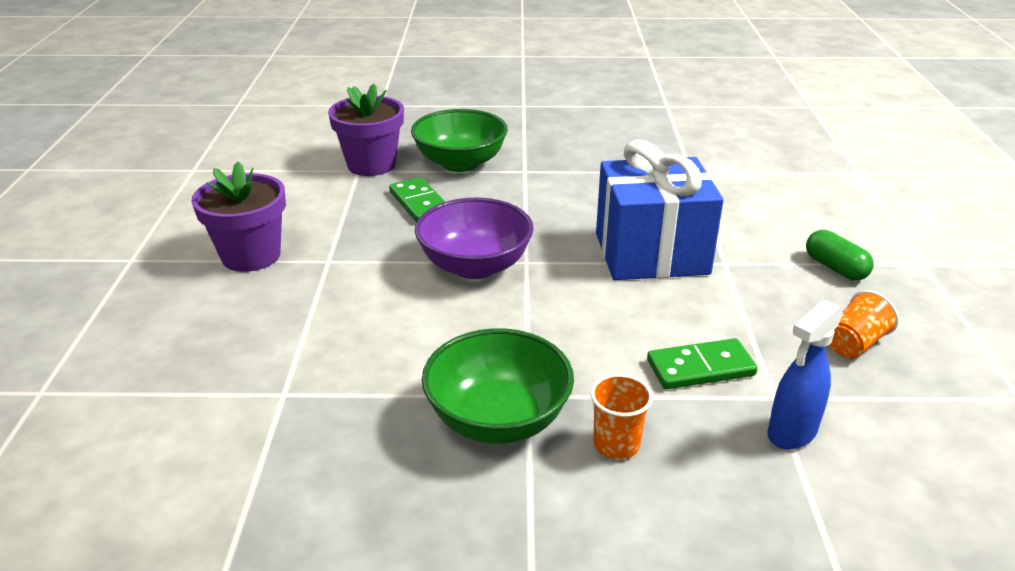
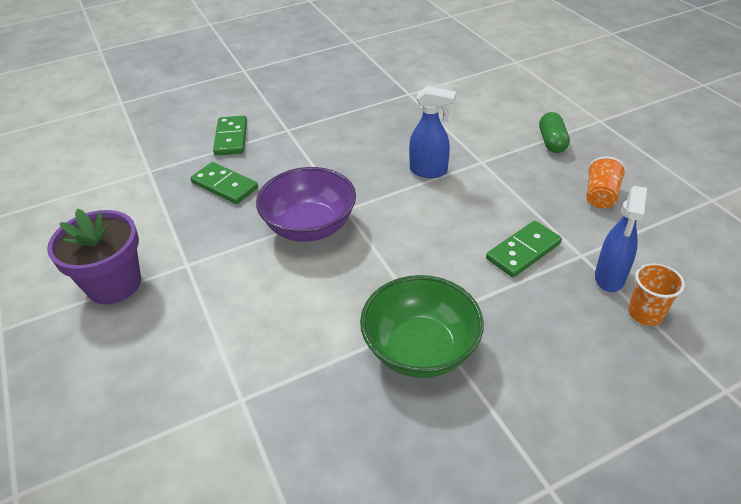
camera: 25 degrees left, 10 degrees up
(371, 165) = (156, 162): purple flower pot -> none
(460, 163) = (231, 138): green bowl -> green domino
(616, 444) = (512, 334): orange cup -> orange cup (645, 313)
(651, 253) = (429, 171): blue gift -> blue spray bottle
(835, 268) = (552, 142): green capsule -> green capsule turned 60 degrees clockwise

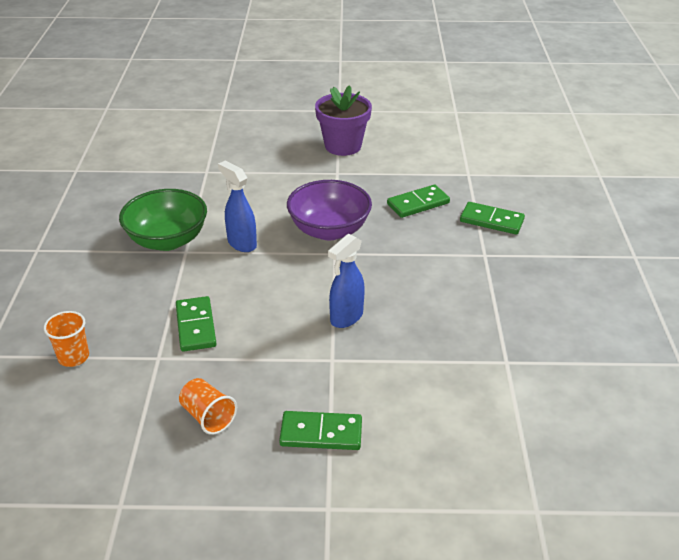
camera: 115 degrees right, 5 degrees down
(552, 142) = (321, 433): green capsule -> green domino
(609, 278) = (121, 359): blue spray bottle -> blue spray bottle (241, 243)

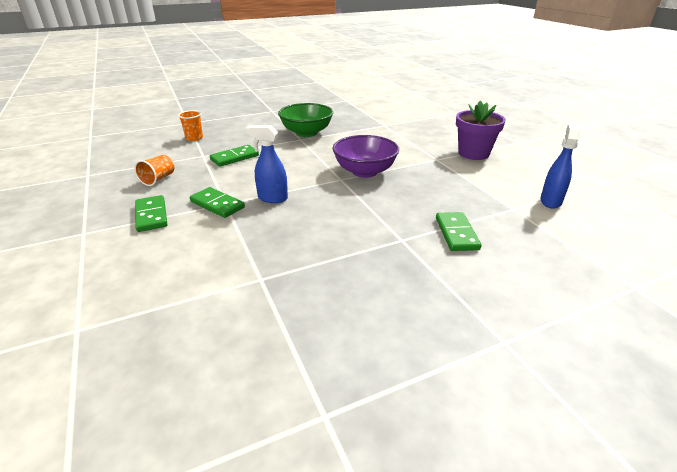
camera: 65 degrees right, 5 degrees down
(241, 243) = (322, 150): blue spray bottle -> blue spray bottle (550, 201)
(418, 203) = (438, 195): green domino -> green domino (217, 204)

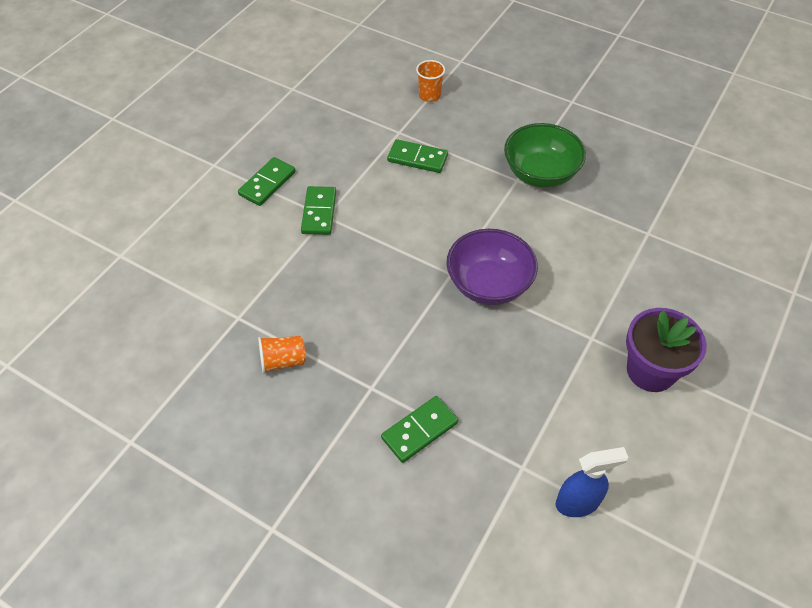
camera: 55 degrees right, 20 degrees up
(158, 179) = (326, 139): orange cup -> orange cup (283, 361)
(272, 198) = (363, 243): blue spray bottle -> none

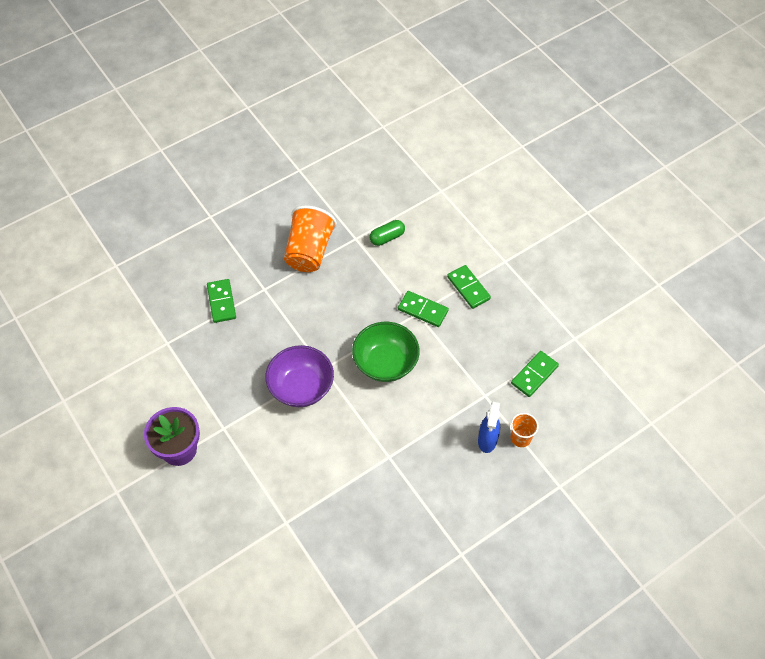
camera: 115 degrees right, 5 degrees up
(223, 284) = (387, 237): none -> green capsule
(283, 361) = (309, 251): orange cup -> orange cup, size x1.91
(417, 158) = (447, 396): green domino -> green domino (534, 375)
(540, 174) = (386, 477): green bowl -> green bowl (385, 363)
(577, 503) = (129, 359): blue spray bottle -> blue spray bottle (487, 440)

